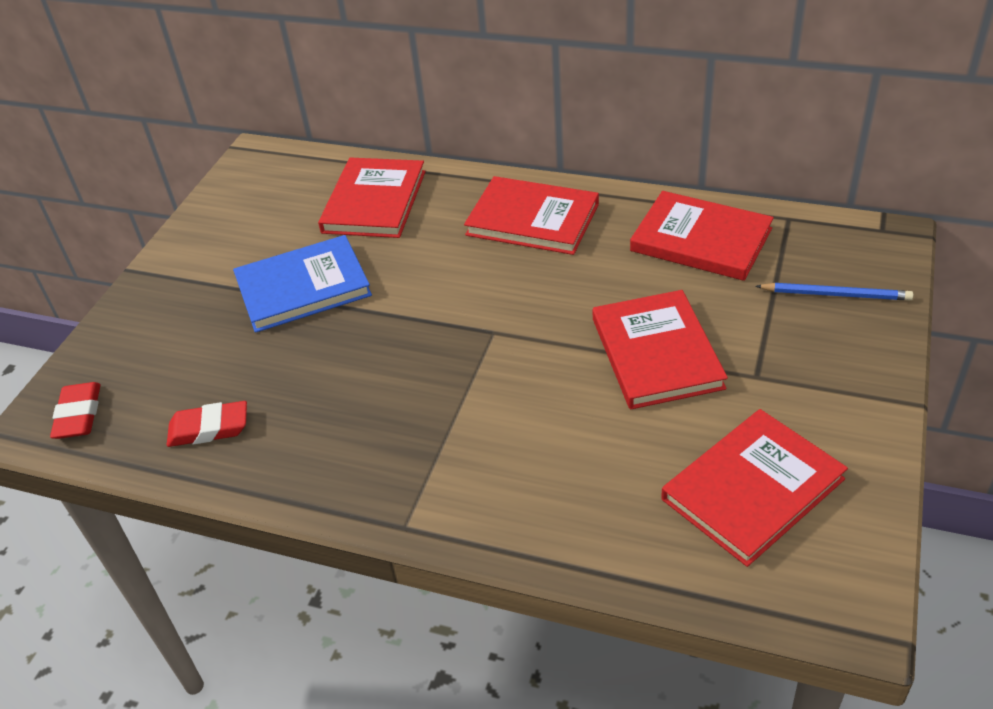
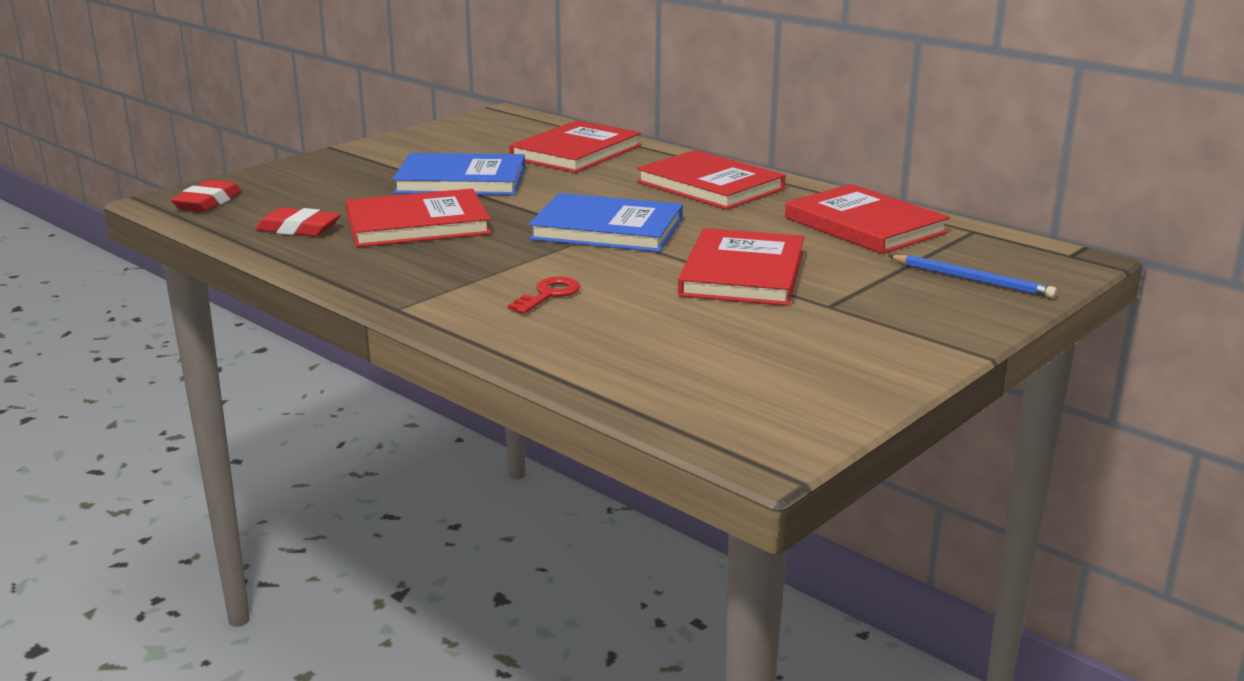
camera: 20 degrees right, 20 degrees down
(495, 323) = (607, 229): none -> blue book
(521, 450) = (549, 294): none -> red key
(752, 489) = (746, 362): red book -> red book (417, 224)

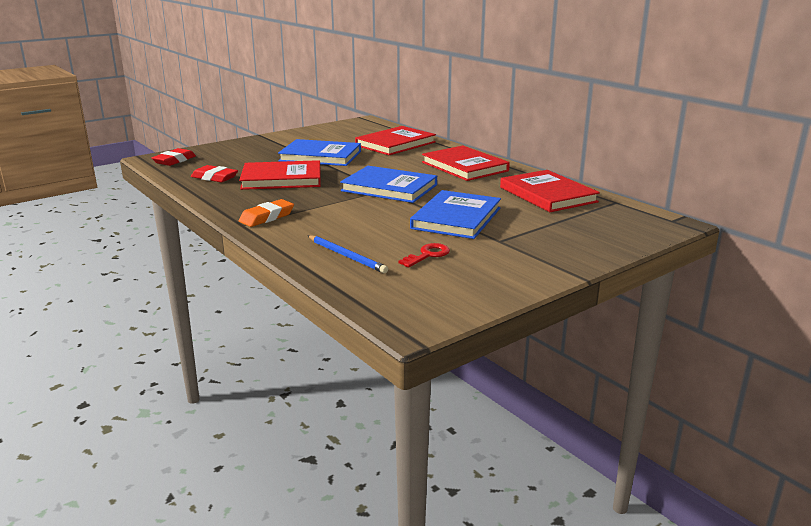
camera: 10 degrees right, 0 degrees up
(431, 292) = (267, 217): none -> orange eraser
(549, 294) = (334, 223): red key -> red key (428, 255)
(742, 273) = (456, 218): red book -> blue book
(972, 280) = (599, 231): blue pencil -> blue pencil (347, 256)

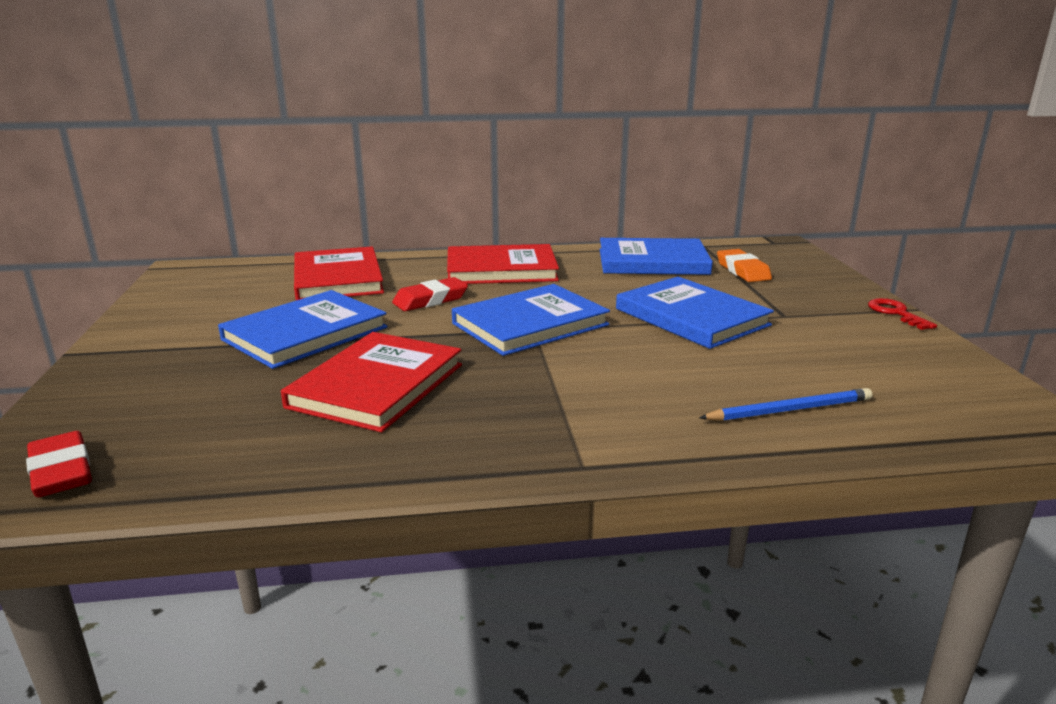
camera: 60 degrees left, 0 degrees up
(214, 178) = (268, 445): red eraser -> red eraser (430, 300)
(267, 217) = (565, 436): orange eraser -> orange eraser (742, 271)
(428, 255) = (812, 360): red key -> red key (896, 313)
(547, 195) = (652, 262): red book -> blue book

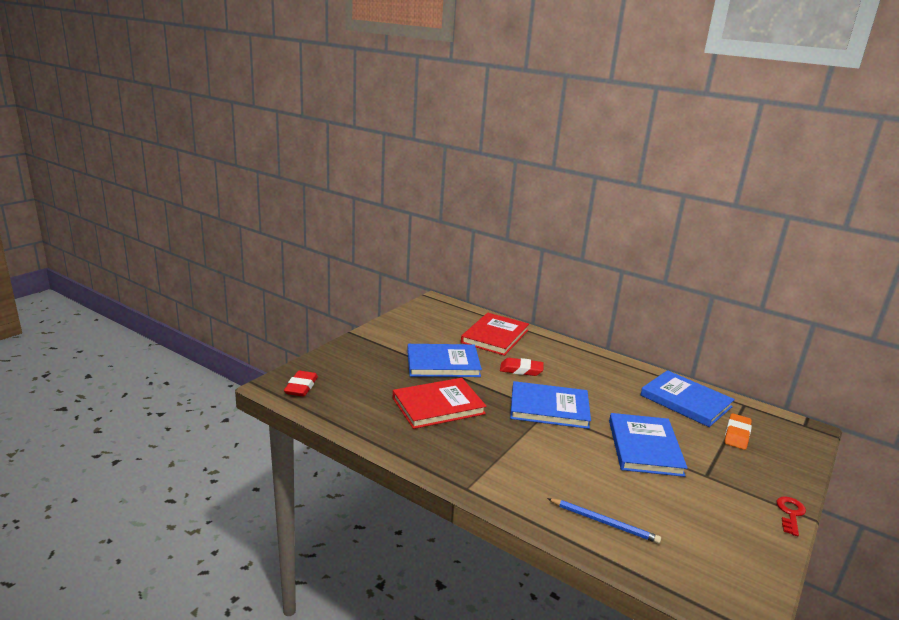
camera: 40 degrees right, 0 degrees up
(501, 269) = (585, 366): red book -> none

